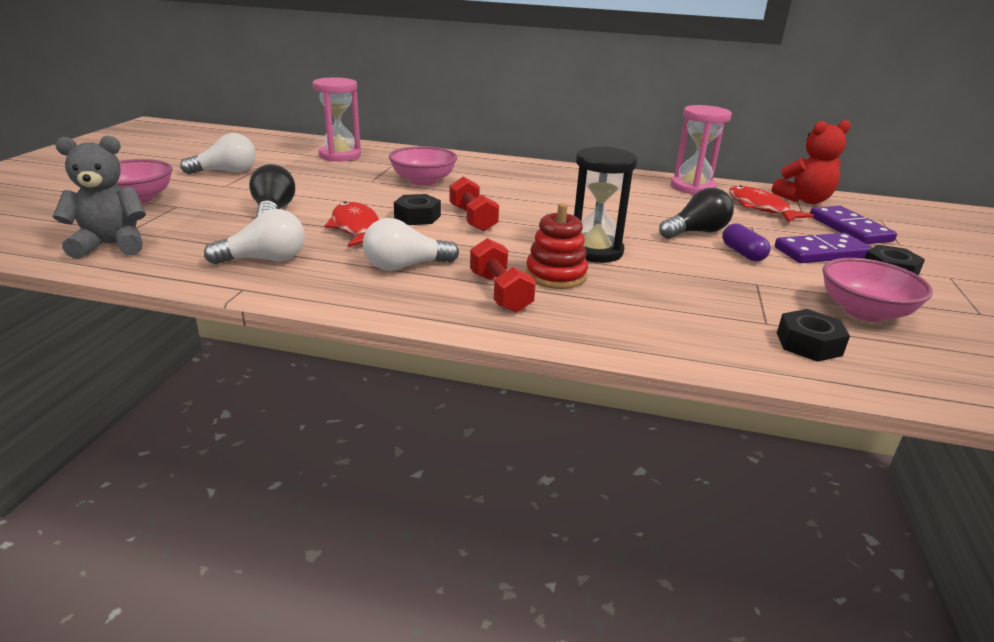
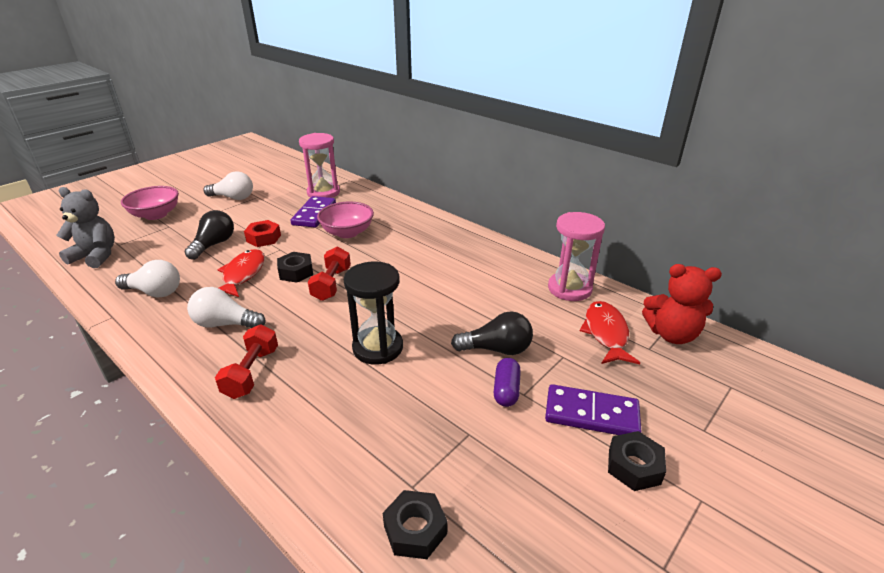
camera: 30 degrees right, 5 degrees up
(330, 198) = (263, 238): none -> red nut
(556, 275) = (313, 366): red stacking toy -> none
(850, 228) = (671, 390): purple domino -> purple domino (314, 214)
(864, 312) = (527, 511): pink bowl -> none

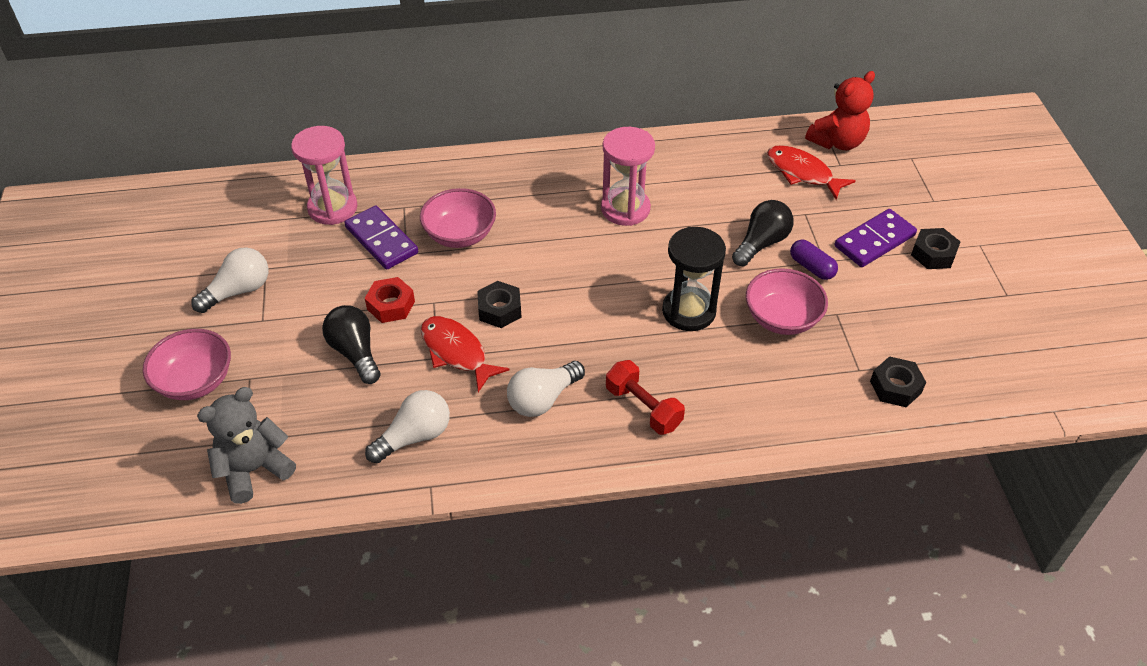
camera: 50 degrees left, 15 degrees up
(331, 284) = (553, 294): red dumbbell -> none
(424, 401) = (782, 318): none -> pink bowl
(569, 288) = (728, 151): pink hourglass -> pink hourglass (625, 209)

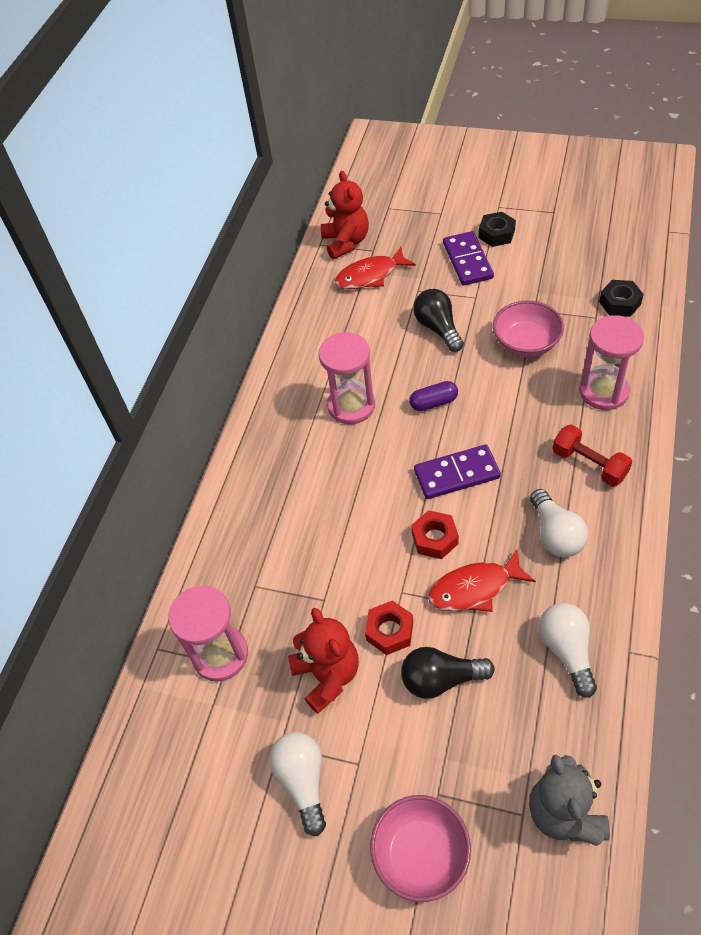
camera: 60 degrees left, 5 degrees up
(335, 278) = (327, 676): none -> red teddy bear
(382, 240) = (293, 618): purple domino -> purple domino (456, 474)
(460, 235) = (320, 545): pink bowl -> none
(499, 310) = (435, 538): black nut -> red nut
(643, 407) = (589, 464): red dumbbell -> red dumbbell turned 60 degrees clockwise
(689, 311) = (494, 400): black hourglass -> none
(751, 399) = (603, 391): none -> pink hourglass
(812, 267) = (479, 307): purple capsule -> purple capsule (433, 402)

